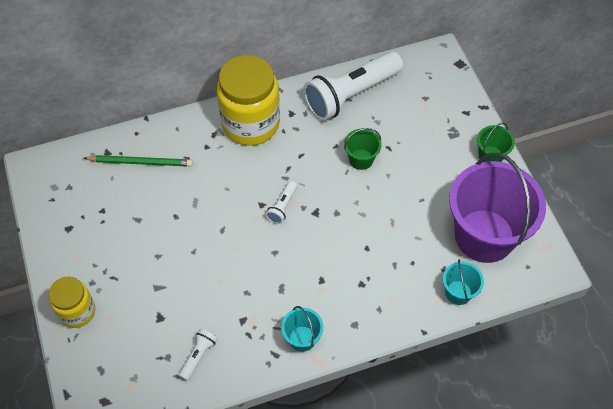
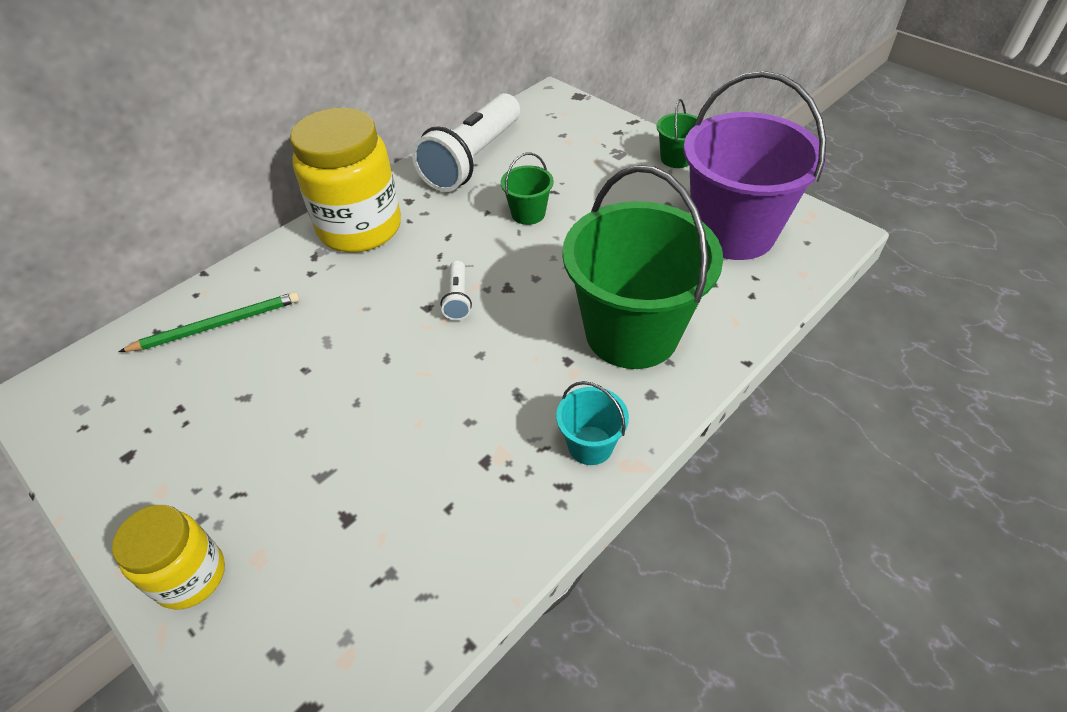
camera: 25 degrees left, 10 degrees down
(198, 356) = (443, 546): white flashlight -> none
(370, 279) = (632, 332): none -> green bucket
(458, 292) = (752, 300): turquoise bucket -> none

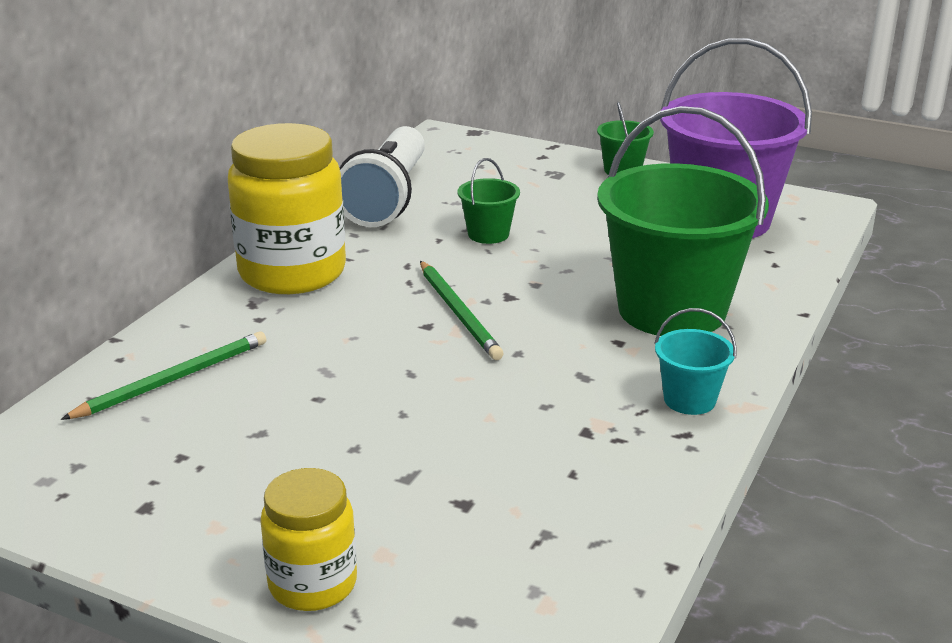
camera: 20 degrees left, 20 degrees down
(458, 298) = (458, 313): white flashlight -> green pencil

